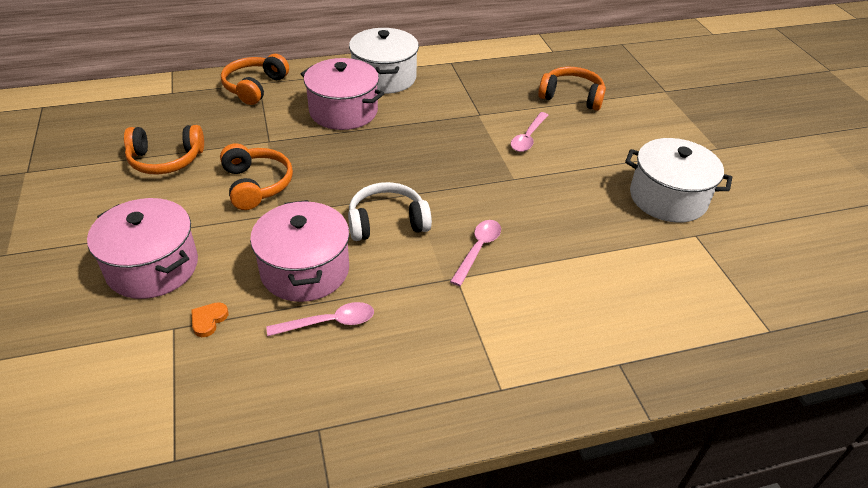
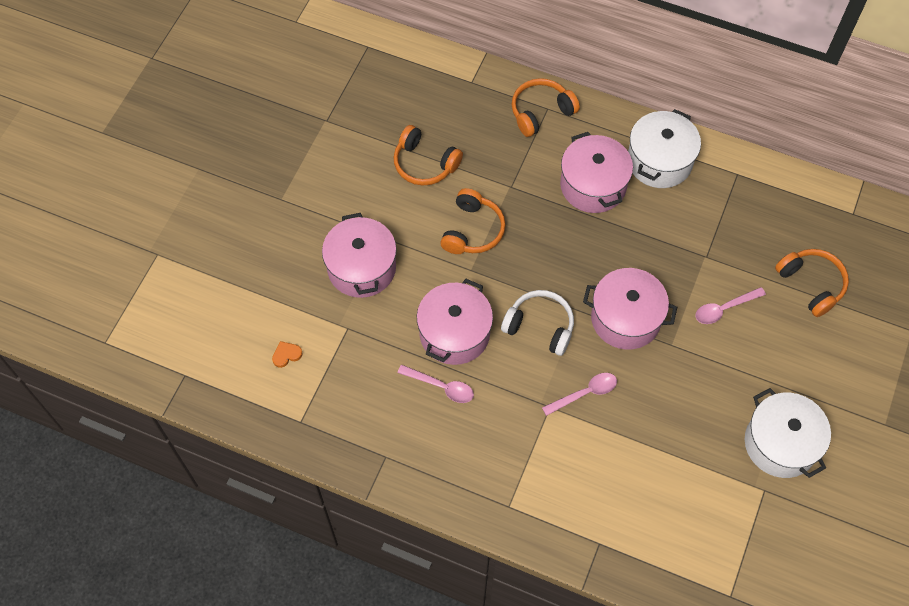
camera: 40 degrees right, 20 degrees up
(208, 320) = (371, 336): orange heart -> orange heart (286, 355)
(458, 180) = (625, 318): none -> pink pot

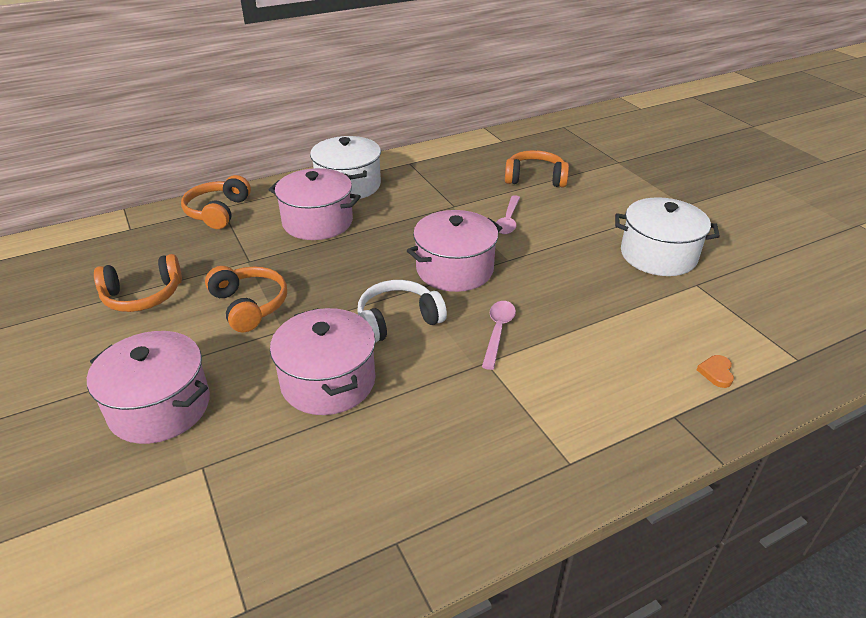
camera: 50 degrees left, 25 degrees down
(286, 355) = (145, 557): orange heart -> orange heart (716, 373)
(441, 387) = (371, 430): pink spoon -> none

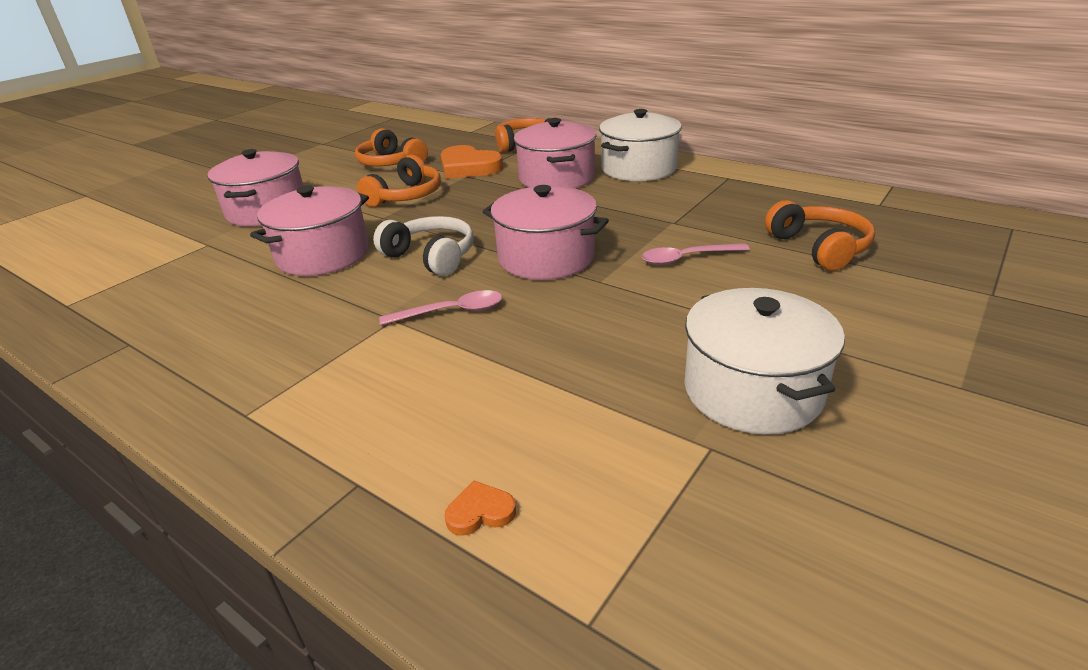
camera: 65 degrees right, 5 degrees down
(228, 255) = (468, 167): none -> orange heart

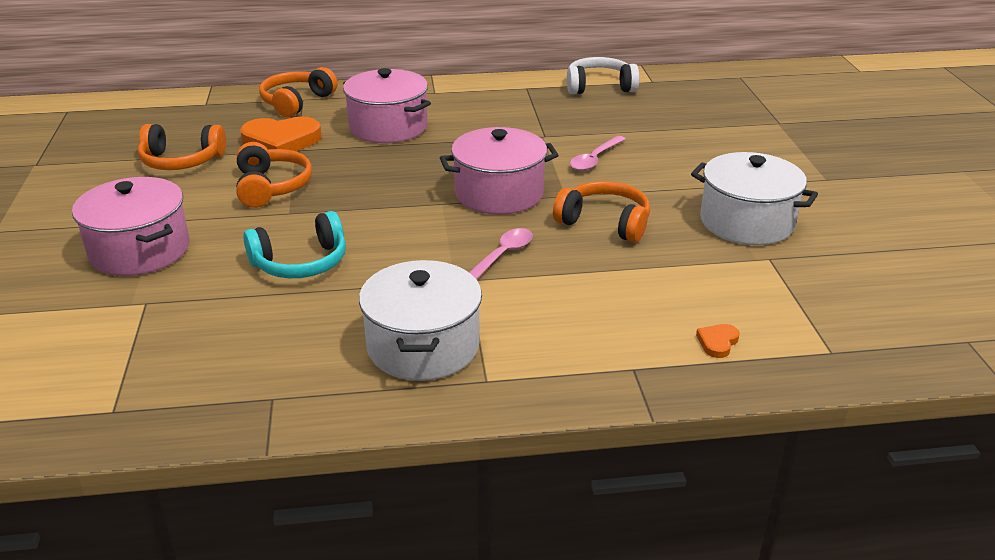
camera: 45 degrees left, 0 degrees up
(323, 255) = (301, 263): pink pot -> turquoise headphones
(431, 257) = (405, 227): white headphones -> white headphones (599, 87)
(638, 168) = (444, 99): white pot -> white pot (423, 346)
(819, 248) = (660, 124): orange headphones -> orange headphones (605, 223)

